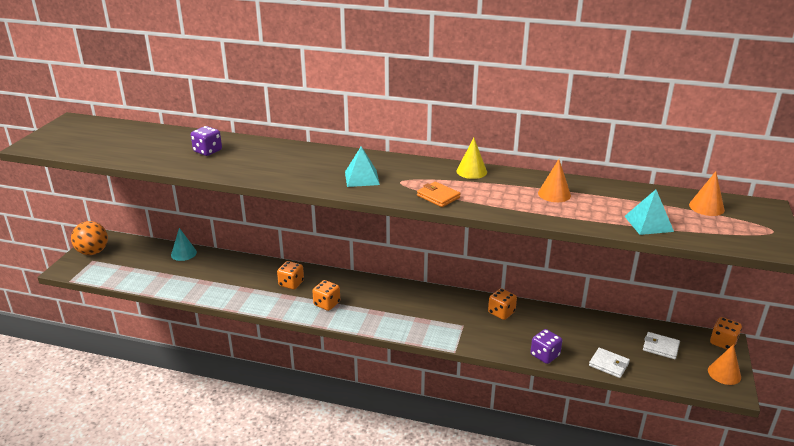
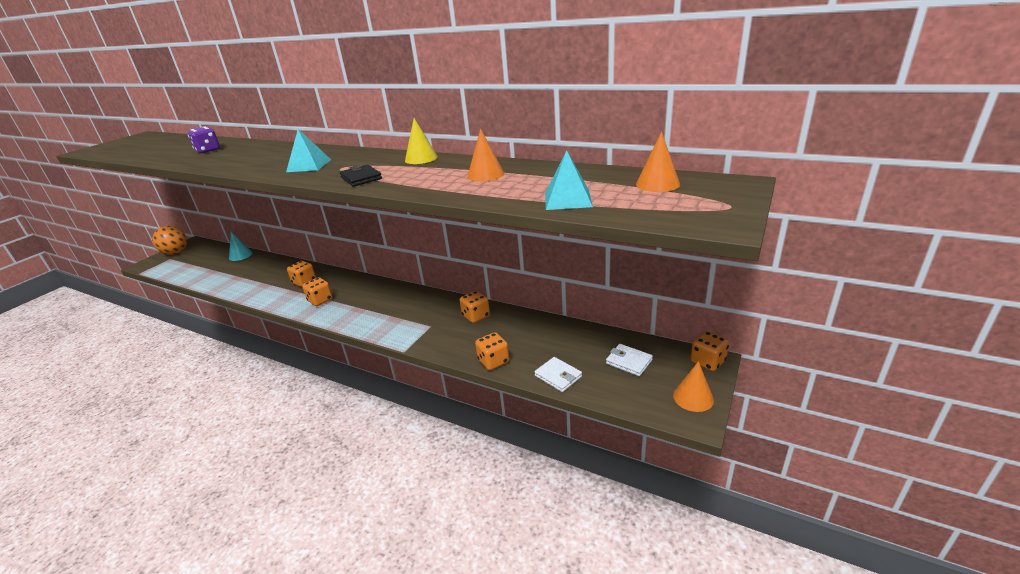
camera: 15 degrees right, 0 degrees up
(438, 196) = (361, 178): orange wallet -> black wallet
(545, 355) = (493, 361): purple dice -> orange dice

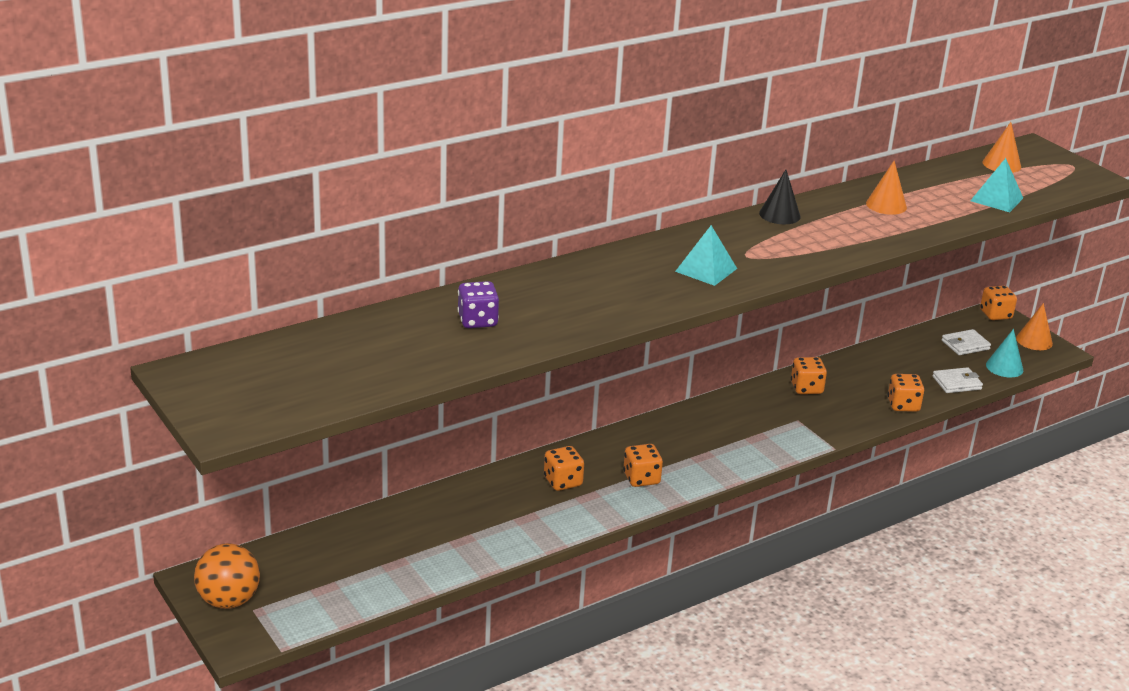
camera: 65 degrees left, 0 degrees up
(240, 255) = (361, 527): turquoise cone -> turquoise cone (1004, 367)
(361, 178) = (810, 254): black wallet -> none
(421, 158) = (779, 215): yellow cone -> black cone

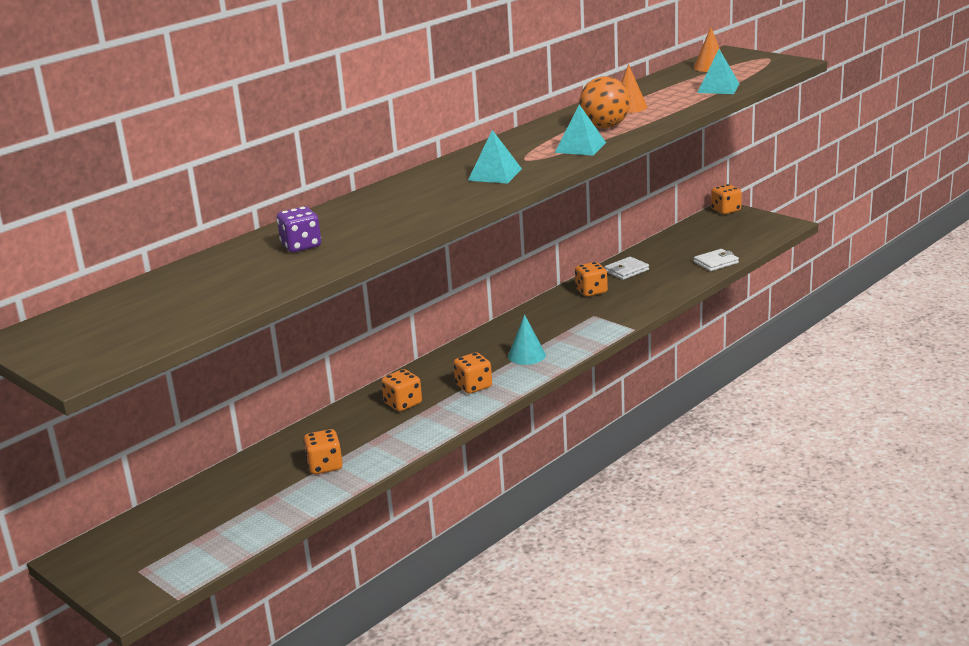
camera: 10 degrees left, 5 degrees down
(229, 600) = (111, 568): orange ball -> orange ball (605, 127)
(779, 215) = (541, 128): black cone -> none
(810, 252) = (580, 147): none -> turquoise pyramid
(903, 405) = (678, 287): orange dice -> orange dice (325, 466)
(965, 345) = (710, 235): white wallet -> white wallet (626, 271)
(1004, 367) = (750, 244): turquoise cone -> turquoise cone (526, 355)
(1034, 341) = (765, 221): orange cone -> none

